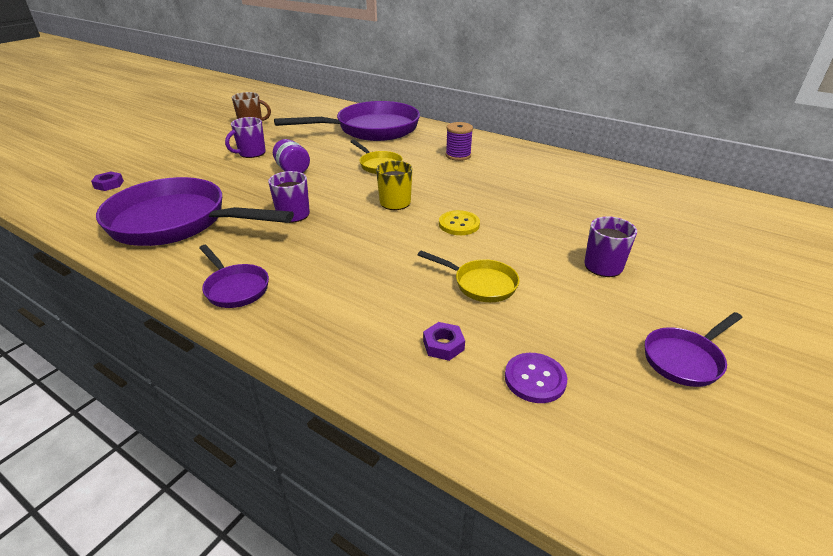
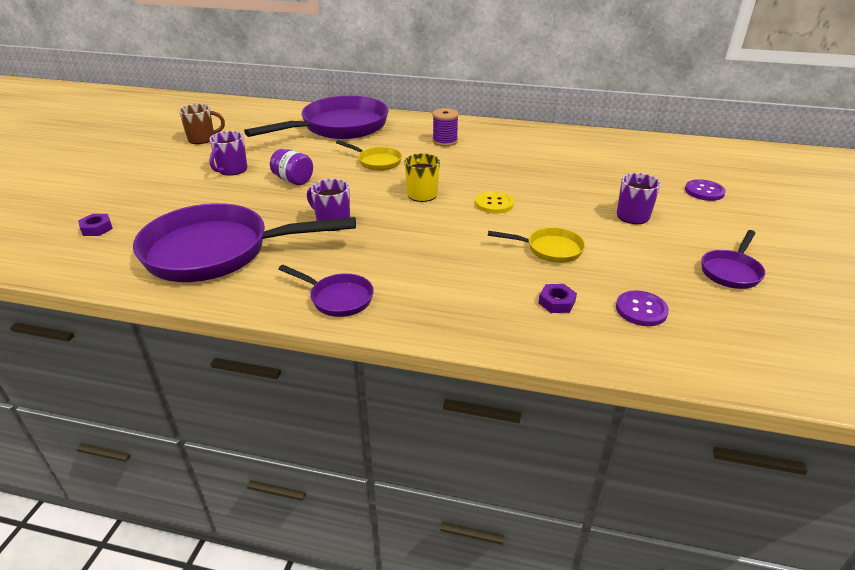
camera: 20 degrees left, 0 degrees up
(713, 254) = (704, 191): none -> purple button

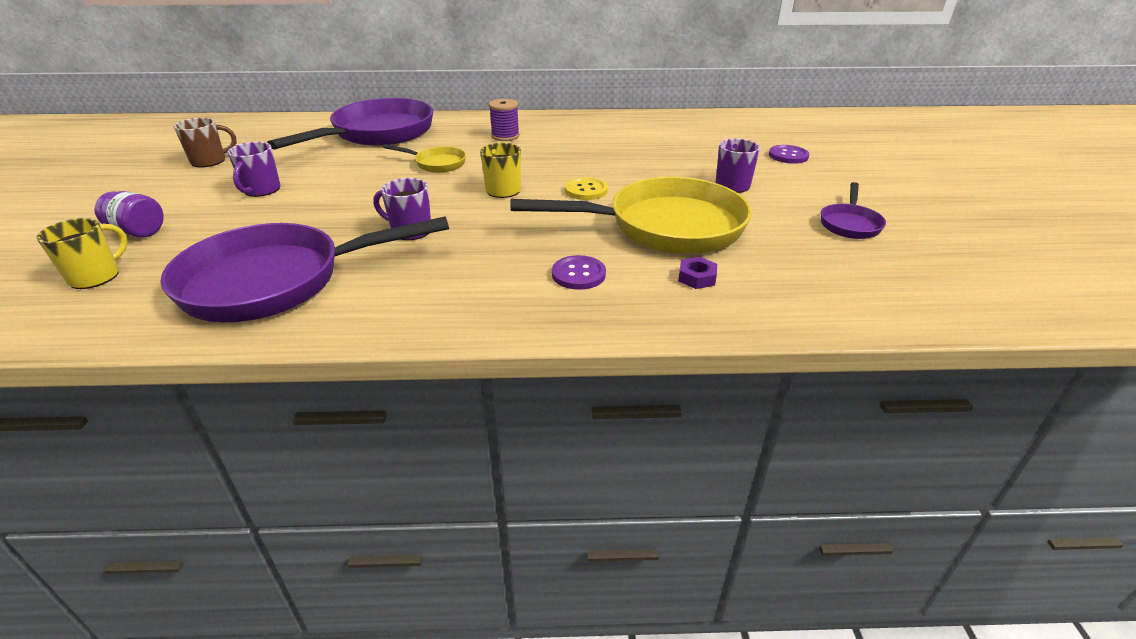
camera: 15 degrees left, 0 degrees up
(97, 228) = (96, 276): purple nut -> yellow mug
(293, 180) = (344, 193): purple jar -> purple jar (138, 232)
(337, 298) = (450, 310): purple pan -> none
(549, 249) = (665, 227): yellow pan -> yellow pan, size x2.21
(641, 310) = (784, 272): purple button -> purple button (578, 274)

